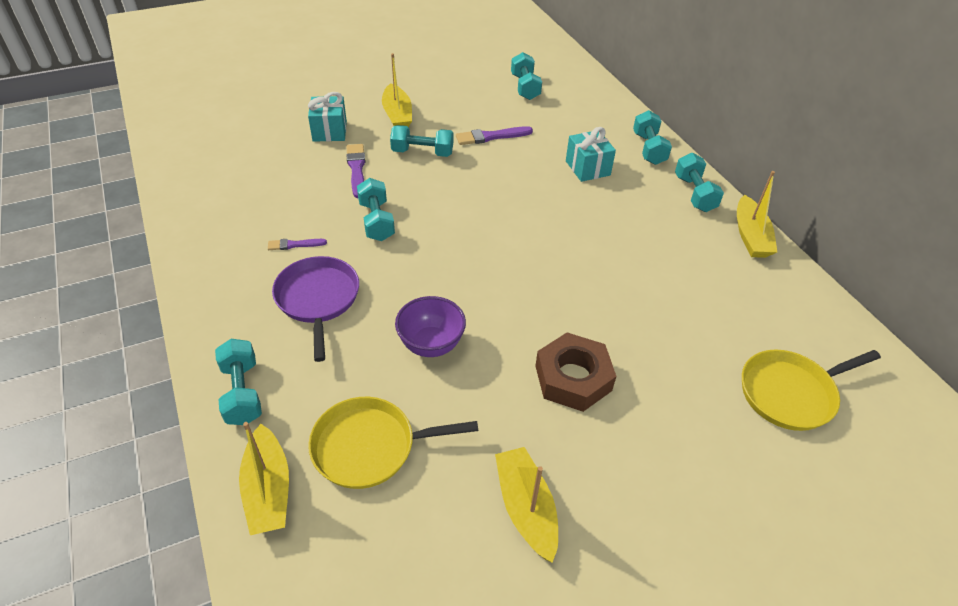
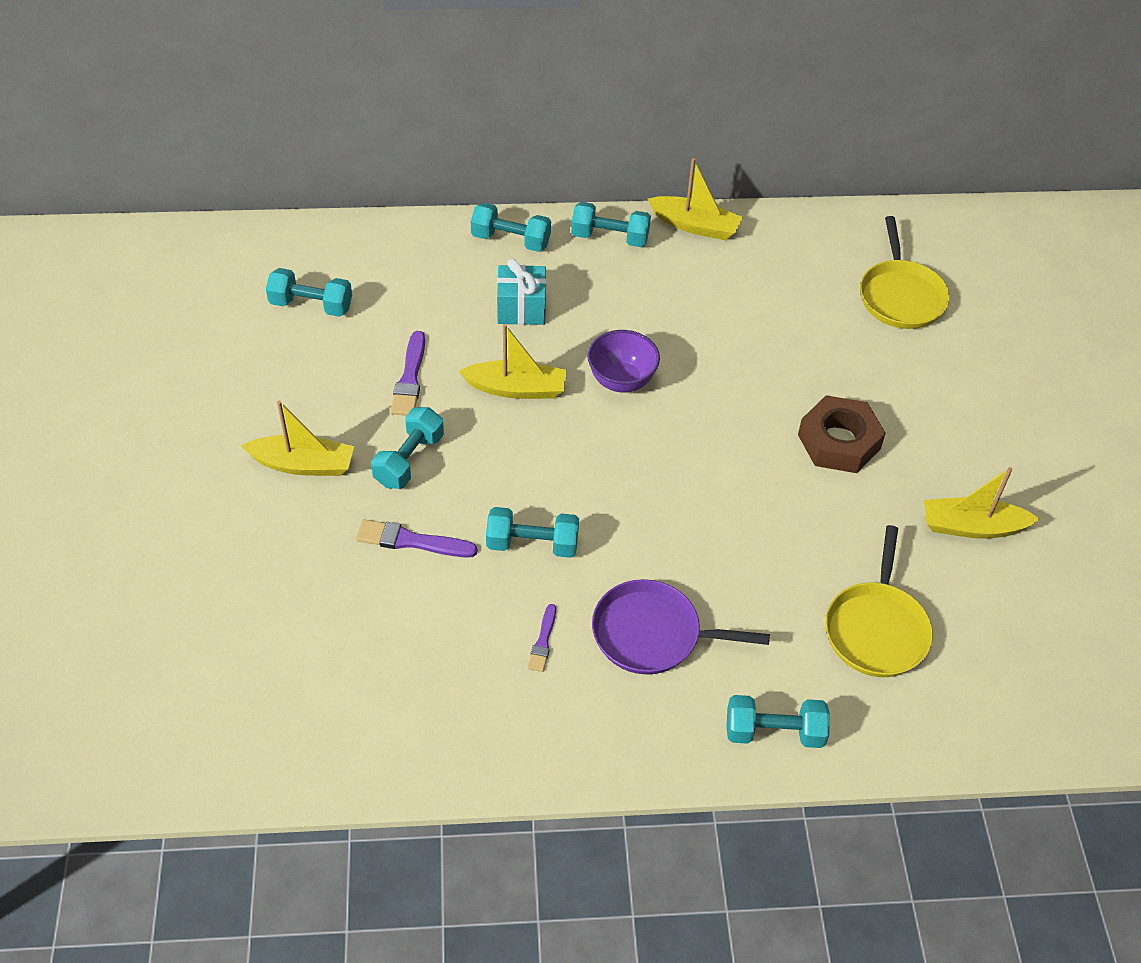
camera: 70 degrees left, 5 degrees up
(268, 489) = (905, 725): yellow boat -> yellow boat (516, 388)
(329, 131) = (302, 553): turquoise gift -> none
(431, 344) = (759, 544): purple bowl -> purple bowl (621, 381)

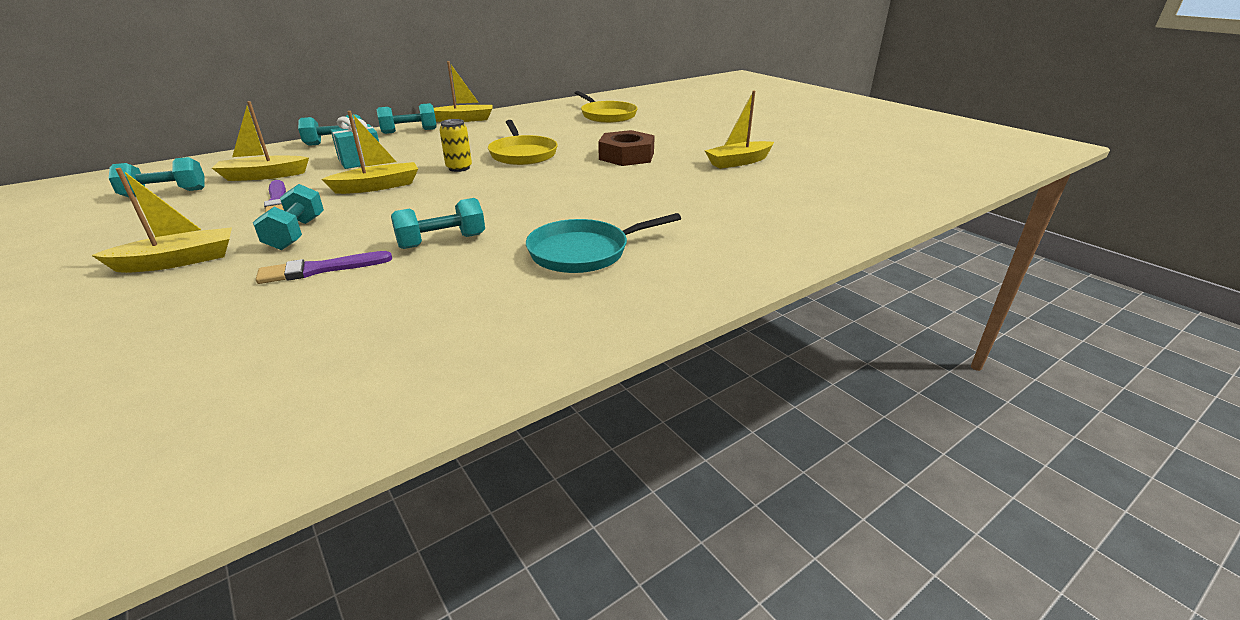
camera: 30 degrees left, 20 degrees down
(410, 304) = (263, 176): none -> yellow boat
(543, 641) = (491, 282): purple brush -> none
(621, 381) = (459, 168): purple bowl -> yellow can
(652, 634) = (583, 252): purple pan -> turquoise pan
(774, 732) = (729, 266): turquoise dumbbell -> none
(876, 629) = (737, 206): yellow pan -> yellow pan (523, 154)

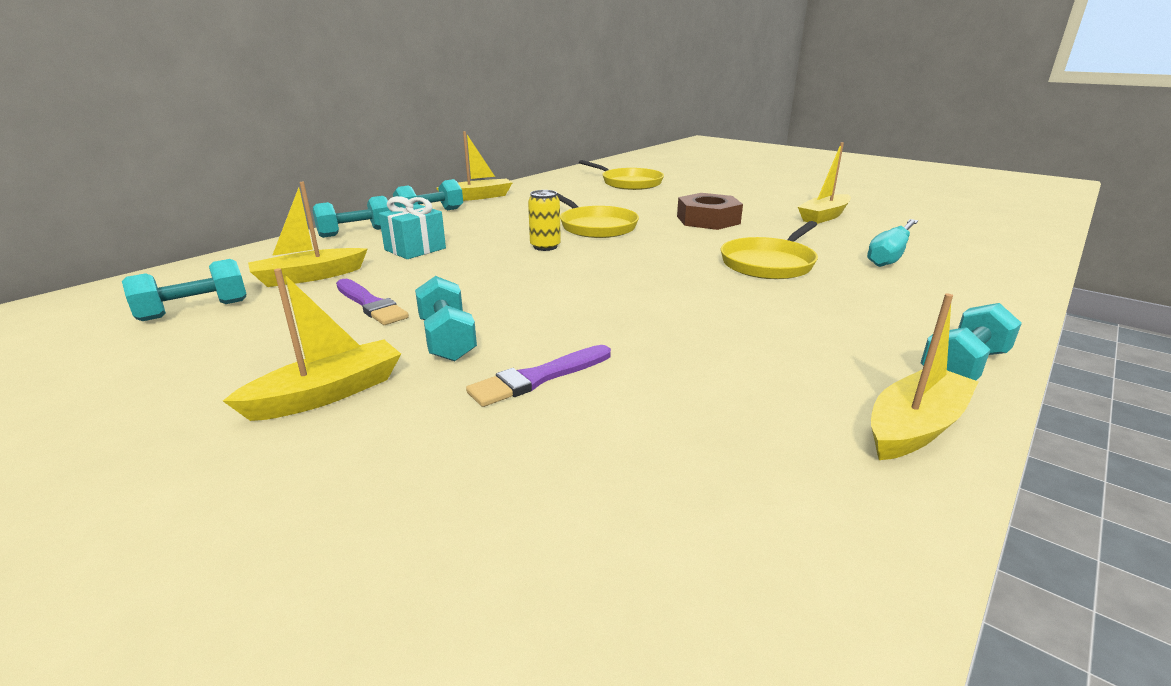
camera: 15 degrees left, 5 degrees down
(378, 186) = (476, 275): yellow boat -> yellow boat (914, 427)
(442, 241) = (640, 327): turquoise dumbbell -> turquoise dumbbell (963, 367)
(583, 252) = (810, 319): turquoise pan -> none
(621, 201) = (769, 263): none -> yellow pan
(743, 204) = (890, 255): none -> turquoise screwdriver

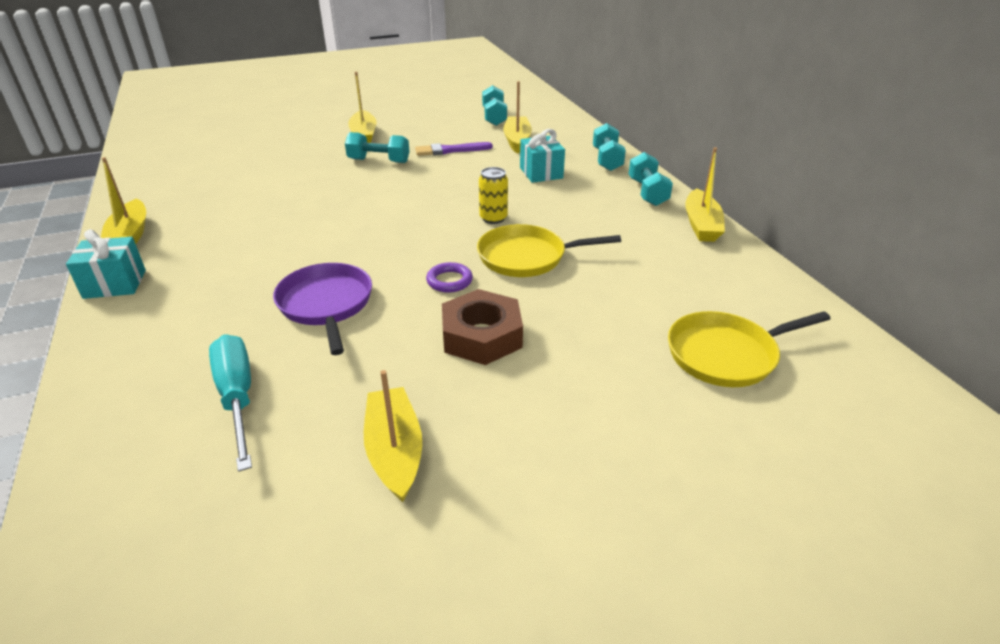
camera: 120 degrees right, 10 degrees up
(539, 377) = (310, 172): purple brush -> none
(667, 239) = (449, 281): none -> purple ring
(769, 263) = (326, 304): yellow pan -> purple pan
(963, 367) = (115, 284): turquoise dumbbell -> turquoise gift

